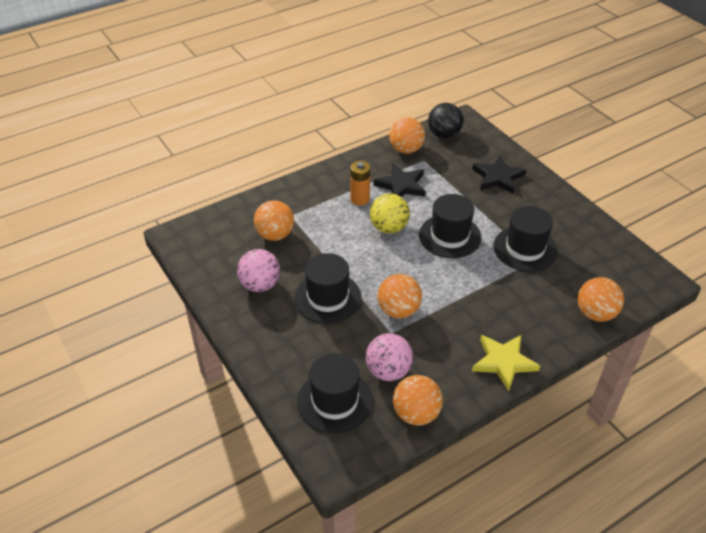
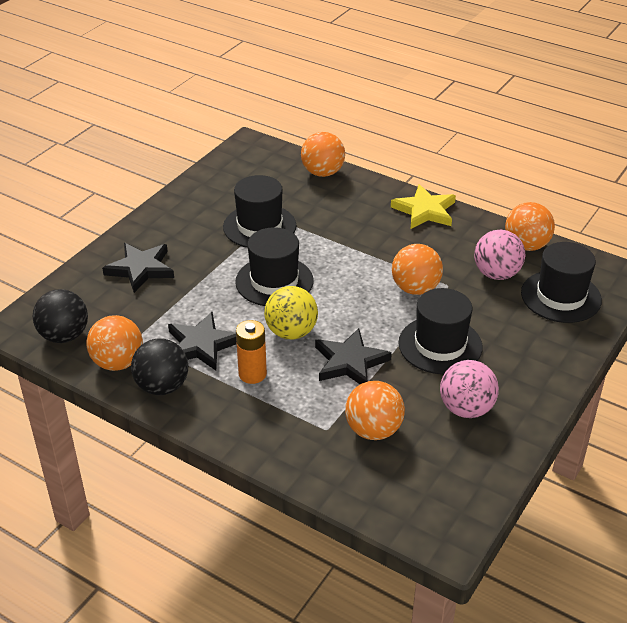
camera: 115 degrees left, 5 degrees down
(341, 245) = (350, 362): none -> black star
(373, 161) = (162, 386): none -> black ball

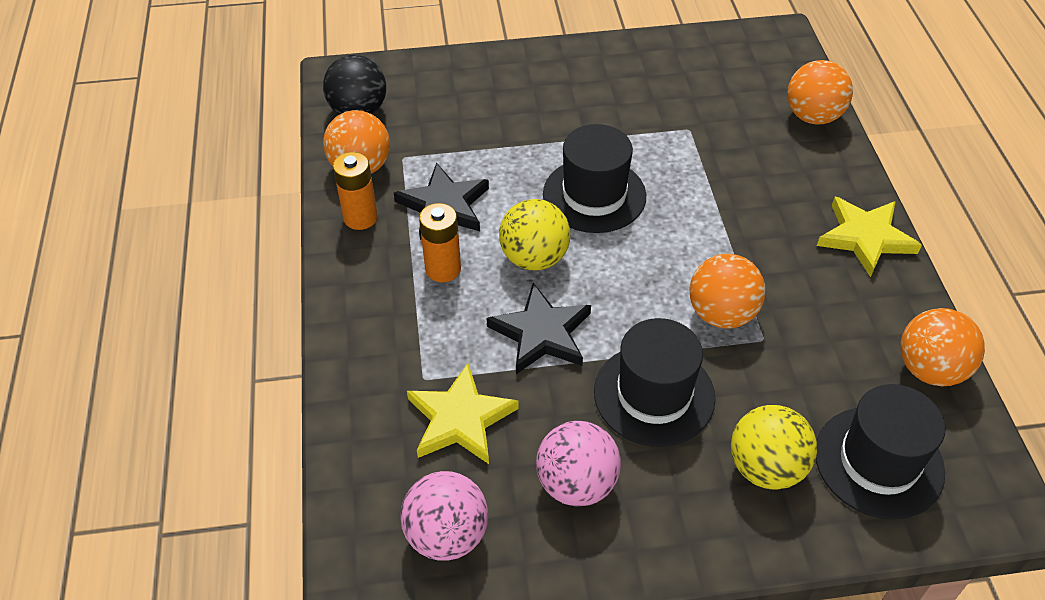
camera: 50 degrees right, 10 degrees up
(141, 269) = (499, 95): black star -> none
(162, 386) = (360, 217): black ball -> orange battery
(259, 226) = (663, 129): black hat -> none
(373, 430) = (460, 419): orange ball -> yellow star
(496, 274) = (839, 372): pink ball -> pink ball (447, 535)
(526, 335) = (765, 467): none -> yellow ball

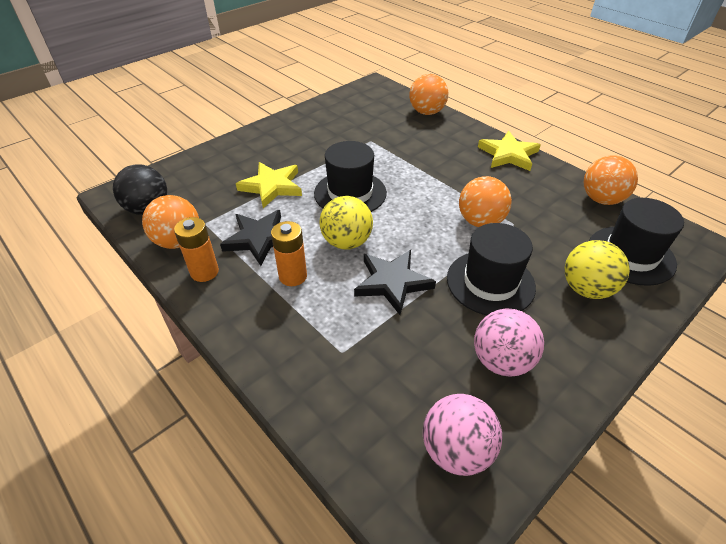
camera: 35 degrees left, 5 degrees down
(460, 419) = (391, 364): yellow star -> yellow star (272, 186)

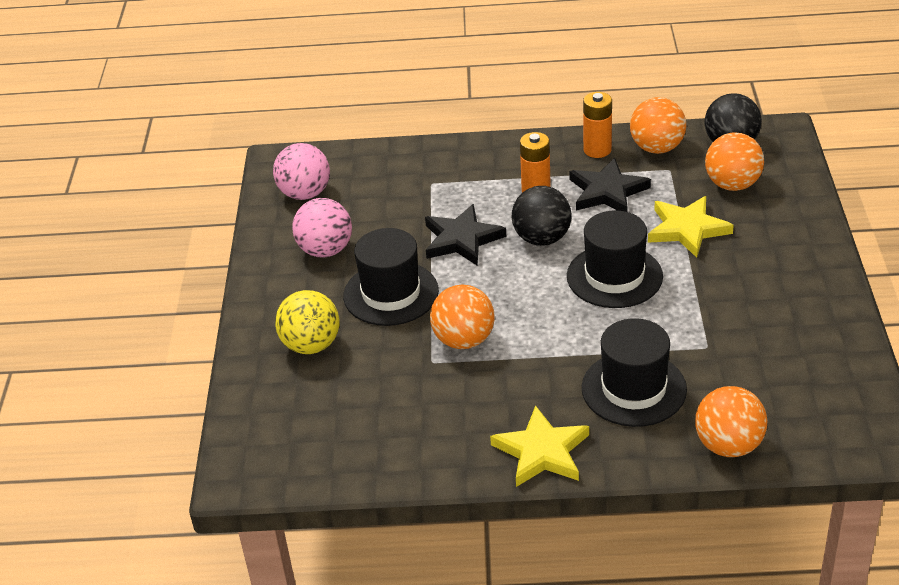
camera: 135 degrees right, 5 degrees down
(347, 242) = (542, 238): yellow ball -> black ball
(601, 199) = (378, 462): orange ball -> orange ball (732, 184)
(631, 255) = (298, 409): black hat -> black hat (634, 389)

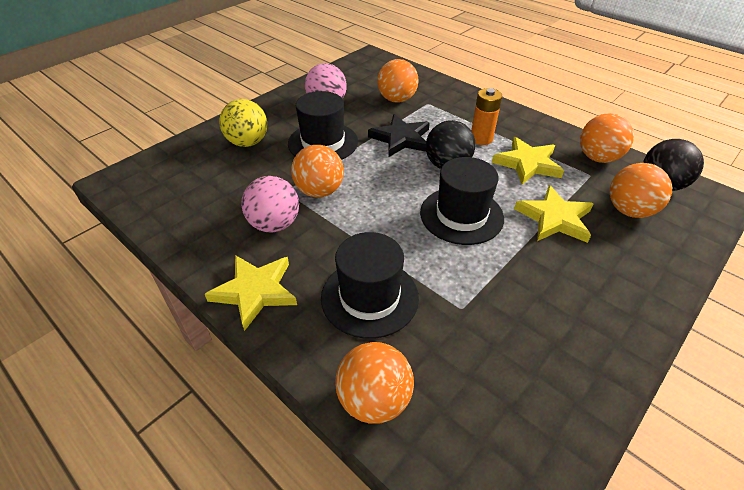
camera: 40 degrees right, 5 degrees up
(305, 193) = (359, 75): pink ball -> pink ball (274, 224)
(393, 198) = (397, 99): none -> orange ball
(597, 150) = (553, 138): orange battery -> none
(607, 191) = (527, 164): black star -> yellow star

